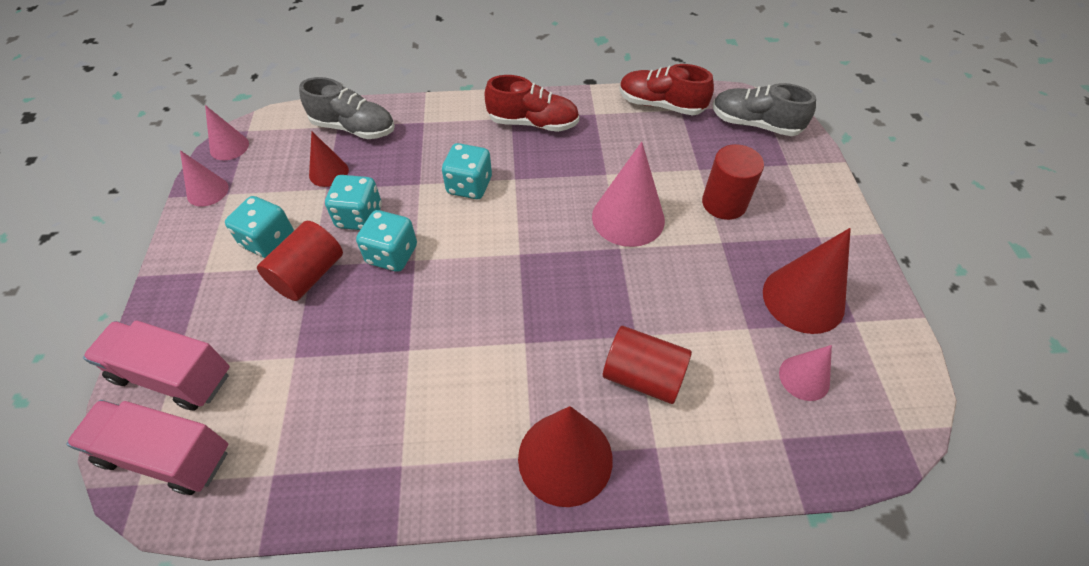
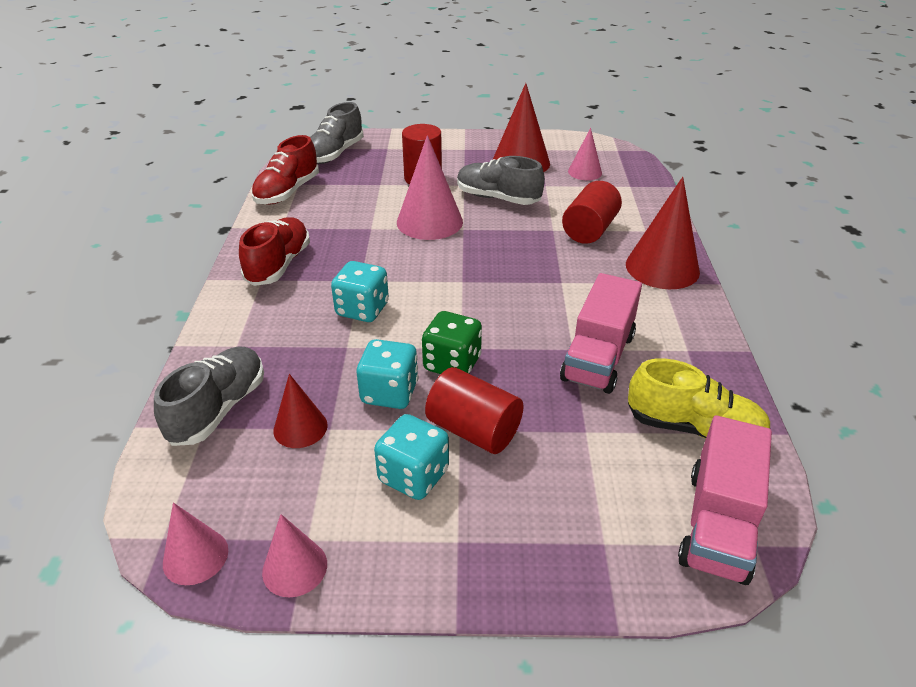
camera: 85 degrees left, 15 degrees down
(173, 376) = (620, 540): pink truck -> pink truck (598, 357)
(281, 452) = (693, 428): none -> yellow shoe
(392, 255) = (452, 364): turquoise dice -> green dice
(697, 277) = (498, 198): none -> grey shoe

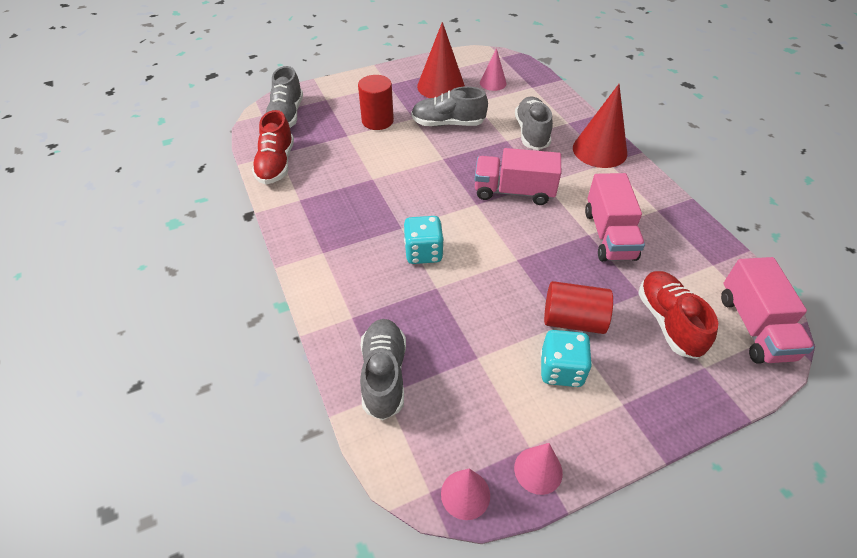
camera: 25 degrees left, 10 degrees up
(279, 265) = (326, 235): red shoe -> red shoe (668, 322)
(300, 428) = (456, 365): red cone -> none
(389, 393) = (496, 313): turquoise dice -> none
(429, 222) = (413, 159): pink cone -> none
(452, 364) = (521, 274): green dice -> none
(517, 281) = (514, 191): none -> pink truck
(589, 230) = (531, 133): red cylinder -> grey shoe
(693, 428) = (699, 266): yellow shoe -> none

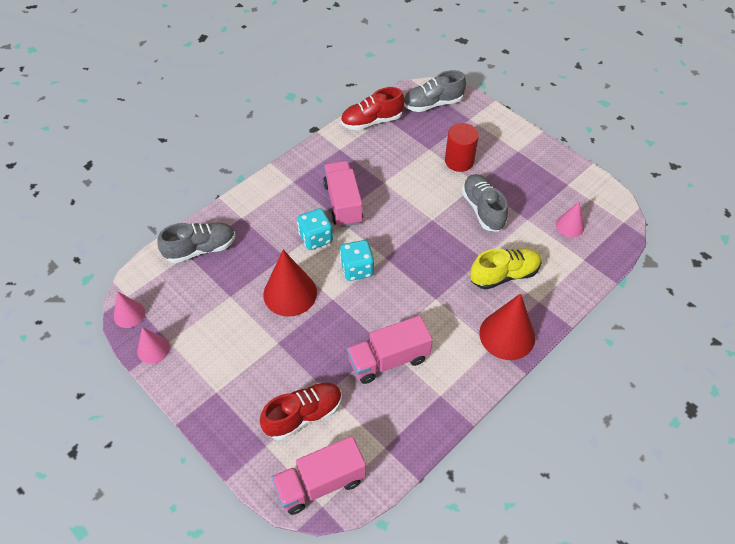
camera: 70 degrees right, 5 degrees up
(441, 86) = (538, 188): red cone -> red cone (290, 293)
(514, 191) = (412, 279): pink truck -> pink truck (343, 203)
(531, 133) = (504, 275): grey shoe -> yellow shoe
(561, 370) = (234, 348): turquoise dice -> turquoise dice (357, 269)
(573, 320) = (282, 348): red cylinder -> none

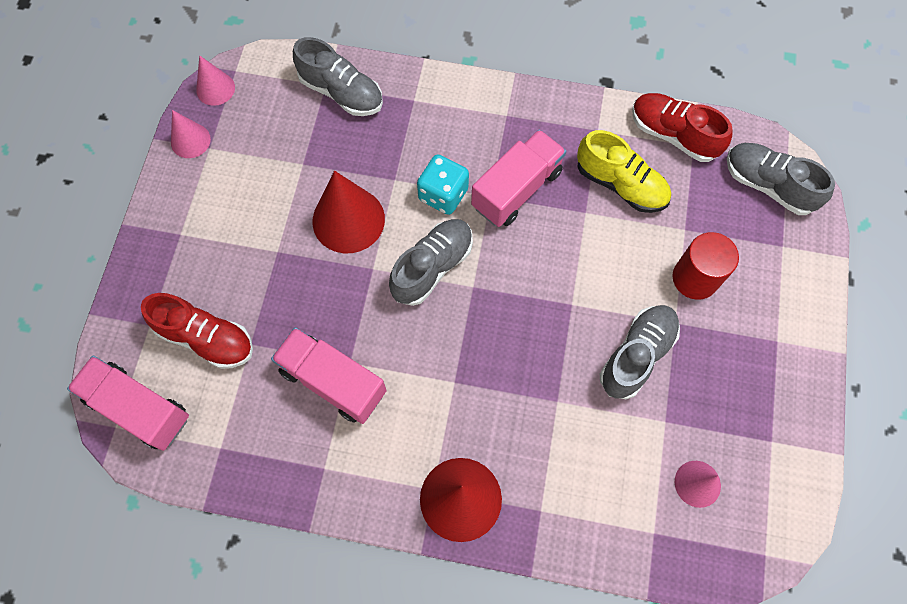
camera: 55 degrees right, 15 degrees up
(357, 269) = (432, 267): turquoise dice -> grey shoe
(504, 275) = (550, 443): yellow shoe -> yellow shoe (620, 184)

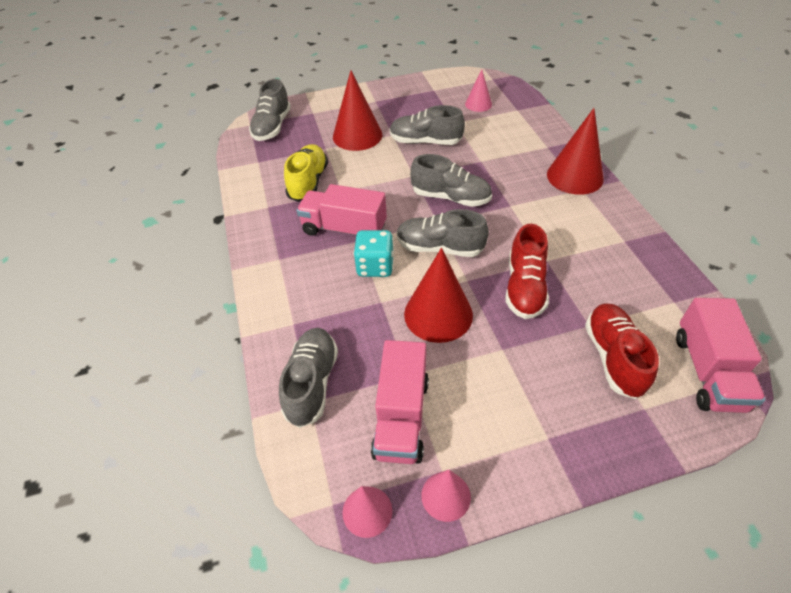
camera: 115 degrees left, 20 degrees down
(333, 381) = (568, 262): pink truck -> pink truck (401, 417)
(506, 323) = (450, 197): none -> grey shoe
(673, 135) = (253, 172): red shoe -> red shoe (524, 287)
(695, 278) = (357, 135): red cylinder -> red cone

